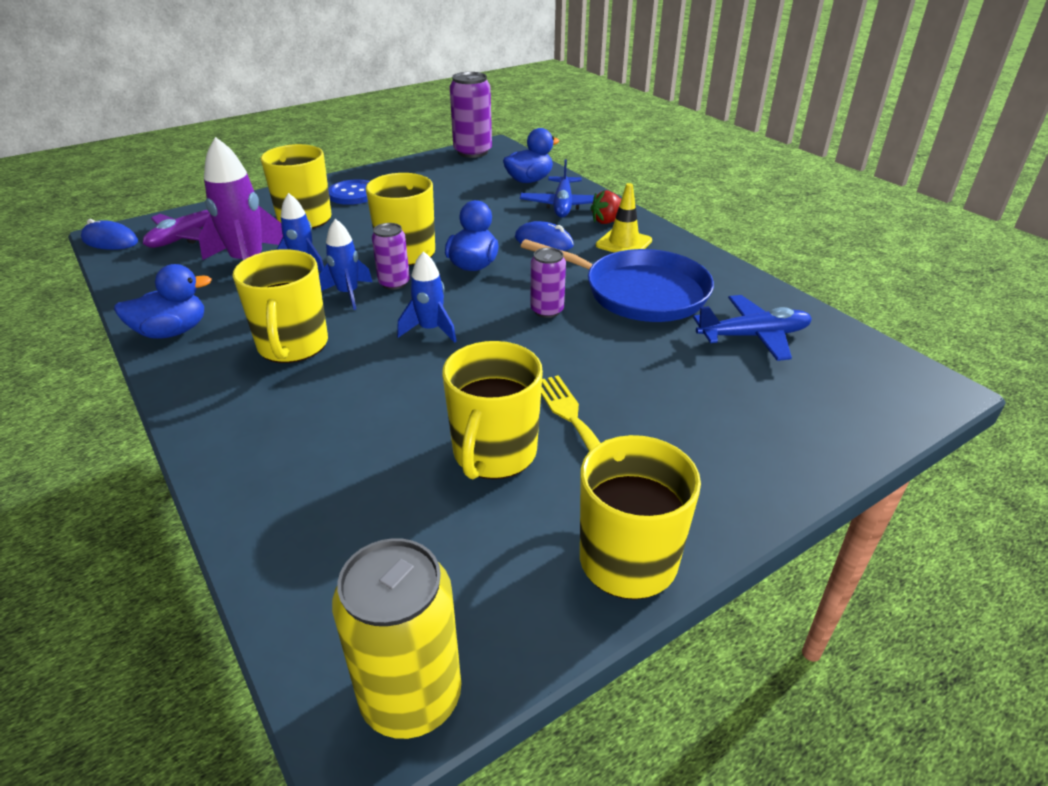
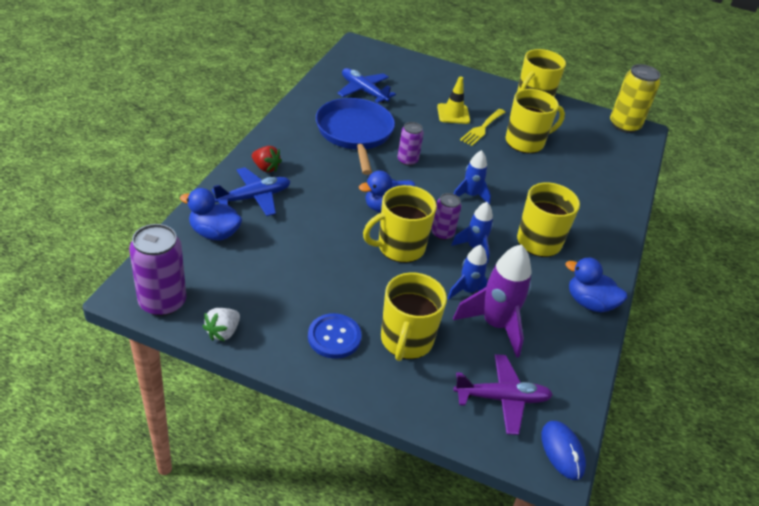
camera: 130 degrees left, 5 degrees up
(416, 162) = (223, 332): none -> white strawberry
(544, 242) = (325, 188): blue mouse -> none
(623, 243) = (295, 153): yellow traffic cone -> yellow traffic cone (453, 114)

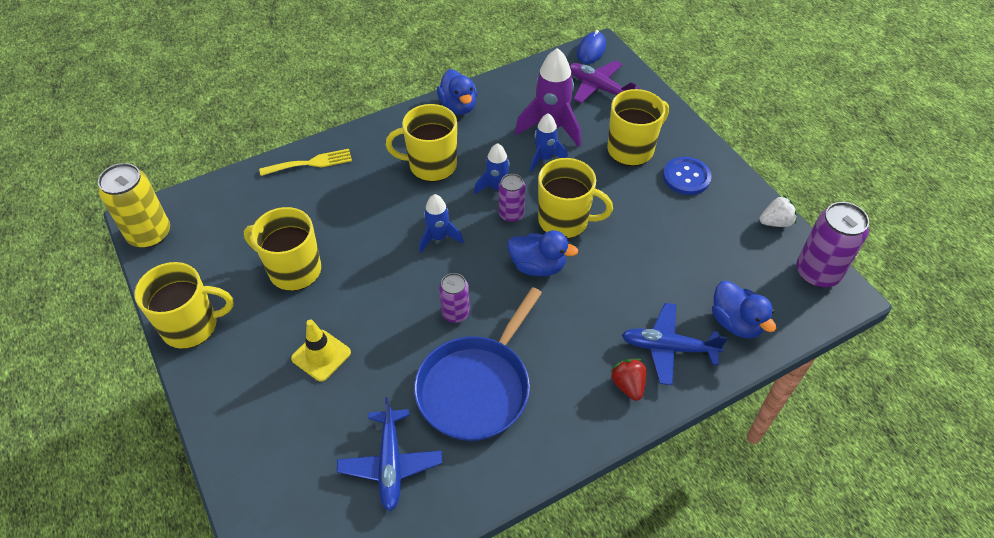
camera: 135 degrees left, 10 degrees up
(482, 128) = (316, 314): yellow fork -> yellow fork (311, 163)

